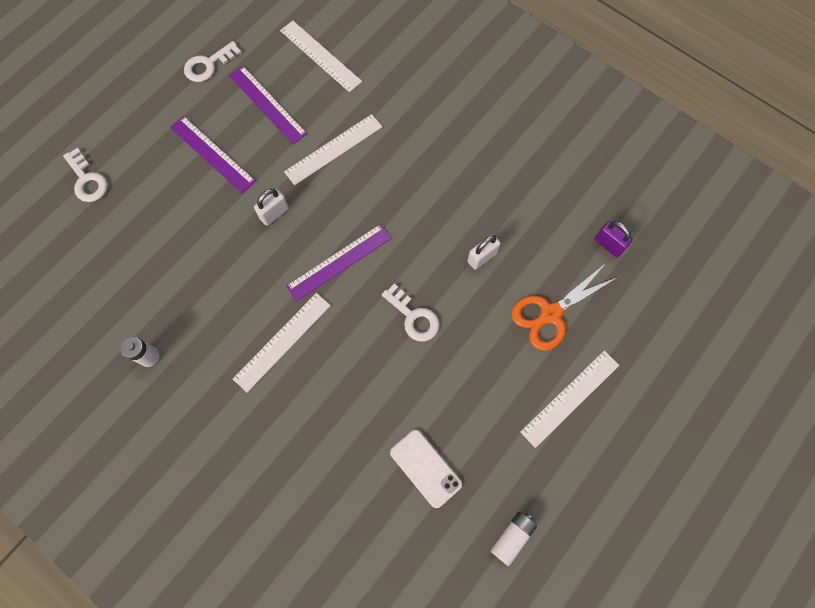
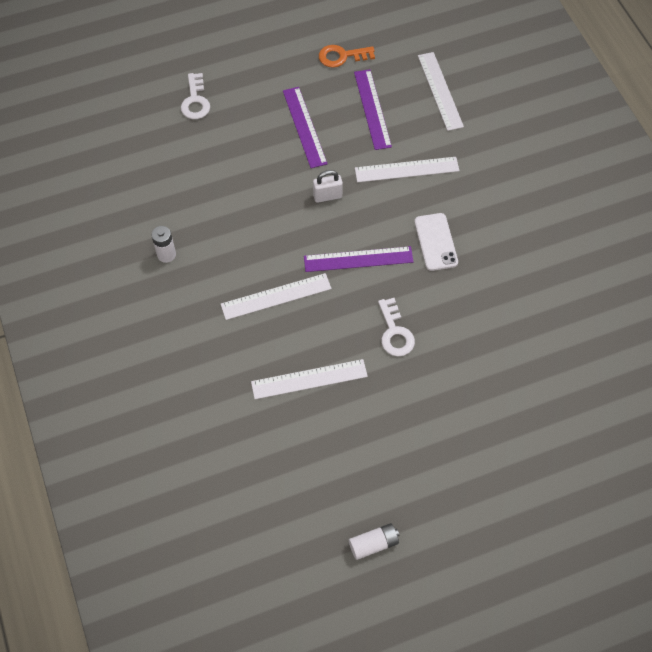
camera: 30 degrees right, 10 degrees down
(208, 65) = (342, 56): white key -> orange key
(425, 468) = (334, 452): white phone -> white phone (435, 242)
(482, 257) = (482, 315): white padlock -> none
(550, 314) = (515, 390): orange scissors -> none
(570, 398) = (491, 465): white ruler -> white ruler (309, 379)
(608, 245) = (603, 362): purple padlock -> none

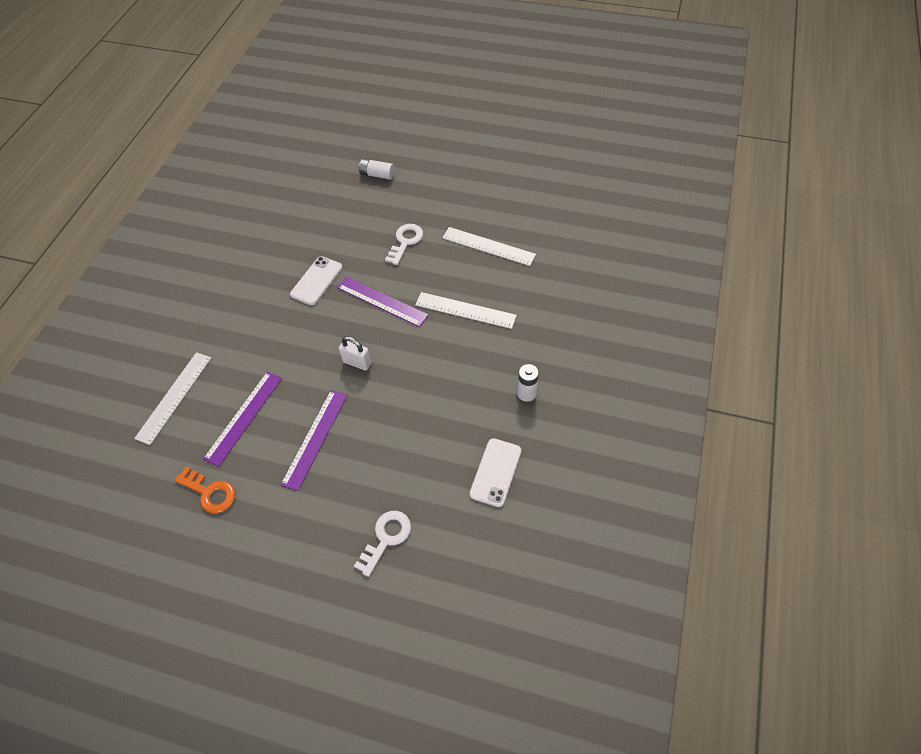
camera: 140 degrees left, 5 degrees down
(149, 183) = (495, 472): none -> white phone
(373, 544) = (524, 150): white battery -> white battery (377, 174)
(407, 170) = (277, 345): white ruler -> none

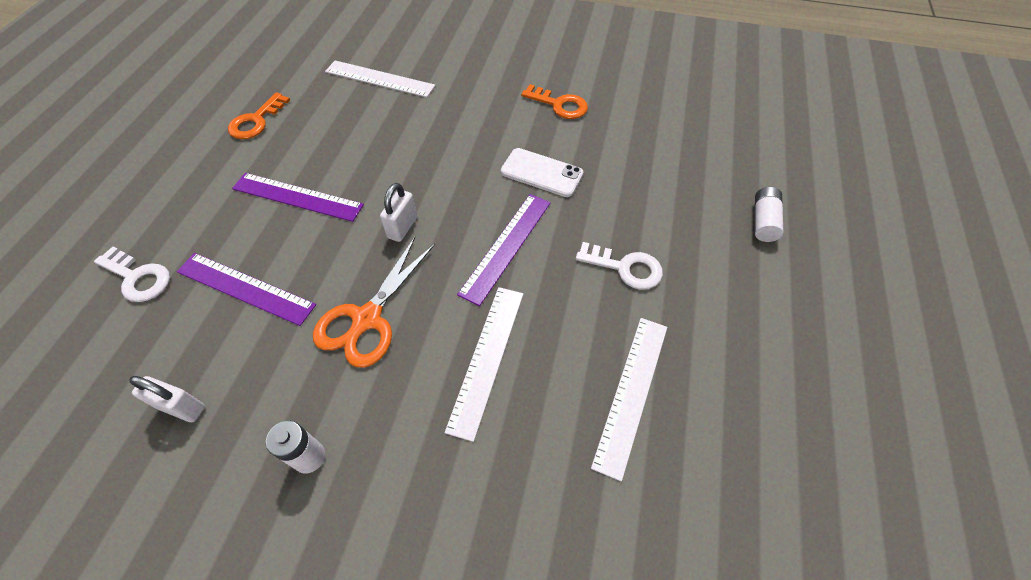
camera: 85 degrees right, 0 degrees up
(244, 268) = (559, 105): none -> orange key
(244, 417) = (342, 133): purple ruler -> purple ruler (245, 288)
(434, 375) = (367, 319): none -> orange scissors
(495, 472) = (182, 407): white phone -> white padlock

